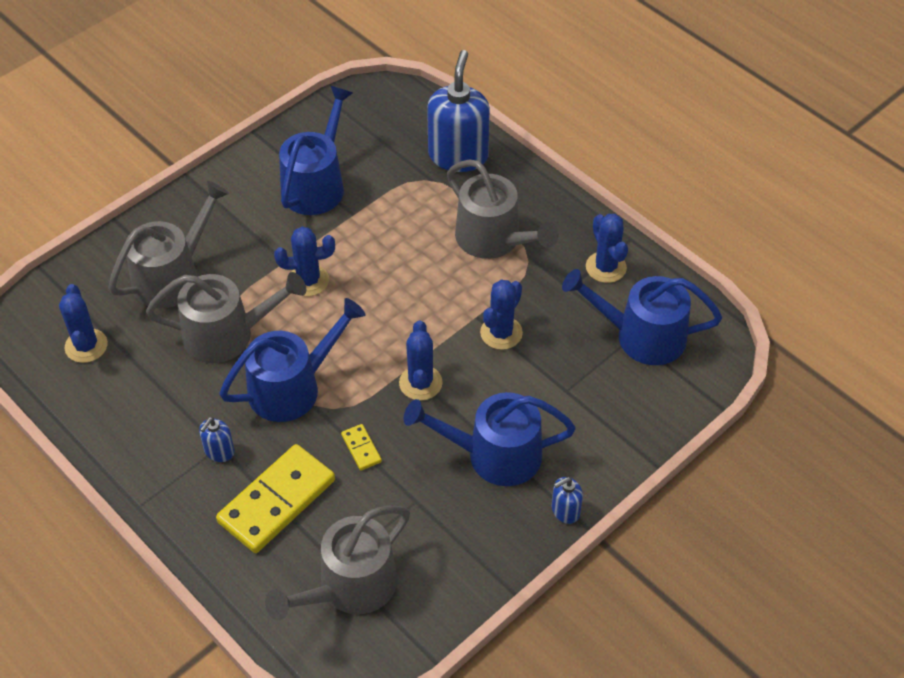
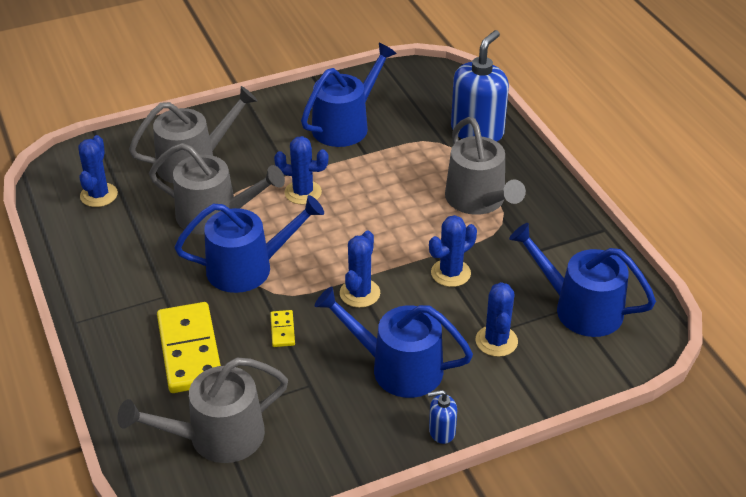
camera: 20 degrees right, 10 degrees down
(219, 451) = (162, 299): blue soap dispenser -> none
(276, 501) = (189, 350): yellow domino -> yellow domino turned 75 degrees counterclockwise
(606, 267) = (571, 246): blue cactus -> blue cactus (496, 341)

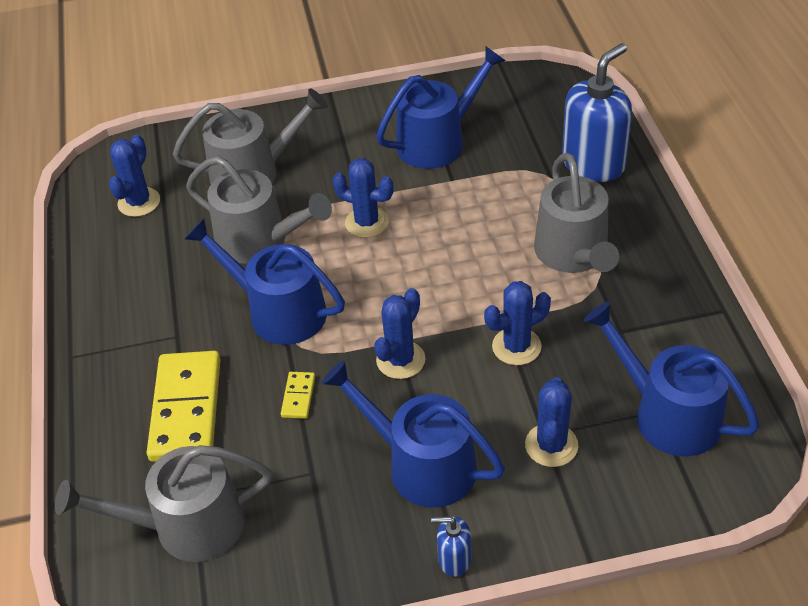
camera: 15 degrees right, 5 degrees up
(247, 268) = (279, 311): blue watering can -> blue watering can turned 150 degrees counterclockwise

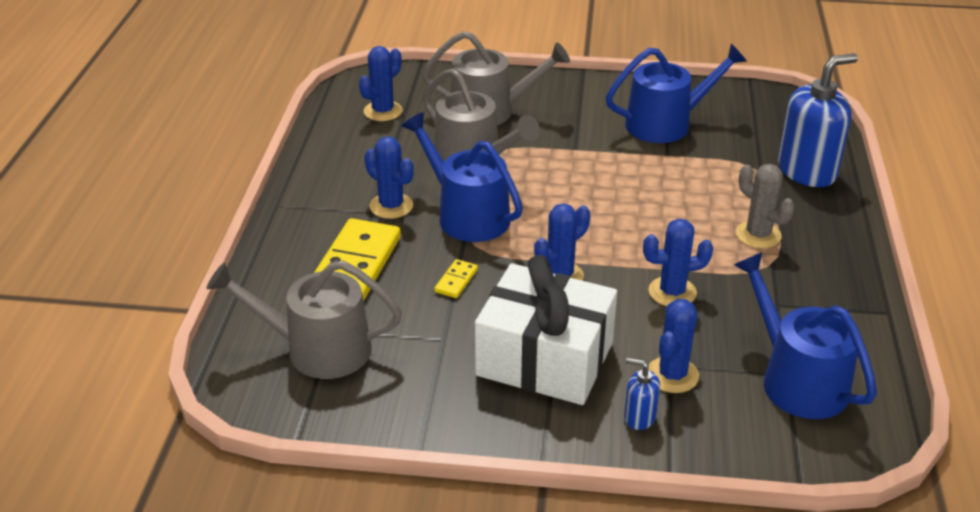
camera: 15 degrees right, 10 degrees down
(367, 222) = (574, 169): blue cactus -> blue cactus (391, 206)
(422, 465) = (545, 359): blue watering can -> white gift
(454, 559) = (542, 437): blue soap dispenser -> blue soap dispenser (639, 417)
(573, 254) = (758, 235): grey watering can -> grey cactus

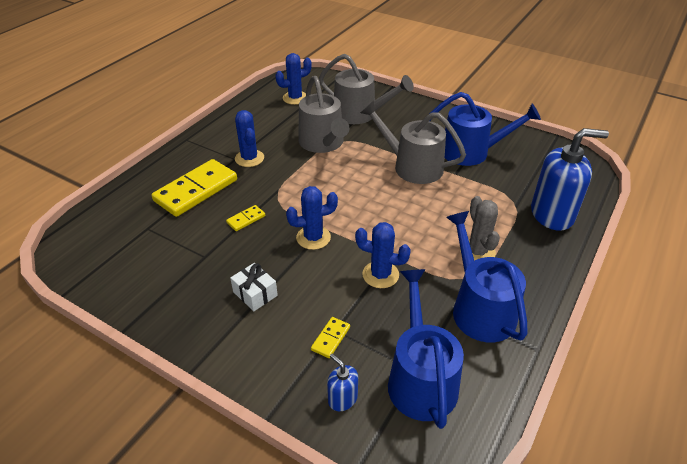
camera: 25 degrees right, 5 degrees up
(318, 349) = (128, 237): grey watering can -> grey watering can (412, 166)
(467, 215) = (289, 178): blue watering can -> blue watering can (480, 309)
(545, 359) = (255, 294): white gift -> white gift, size x0.42
(639, 417) = (282, 362): blue soap dispenser -> blue soap dispenser (342, 399)
(672, 375) = (331, 338): blue cactus -> yellow domino

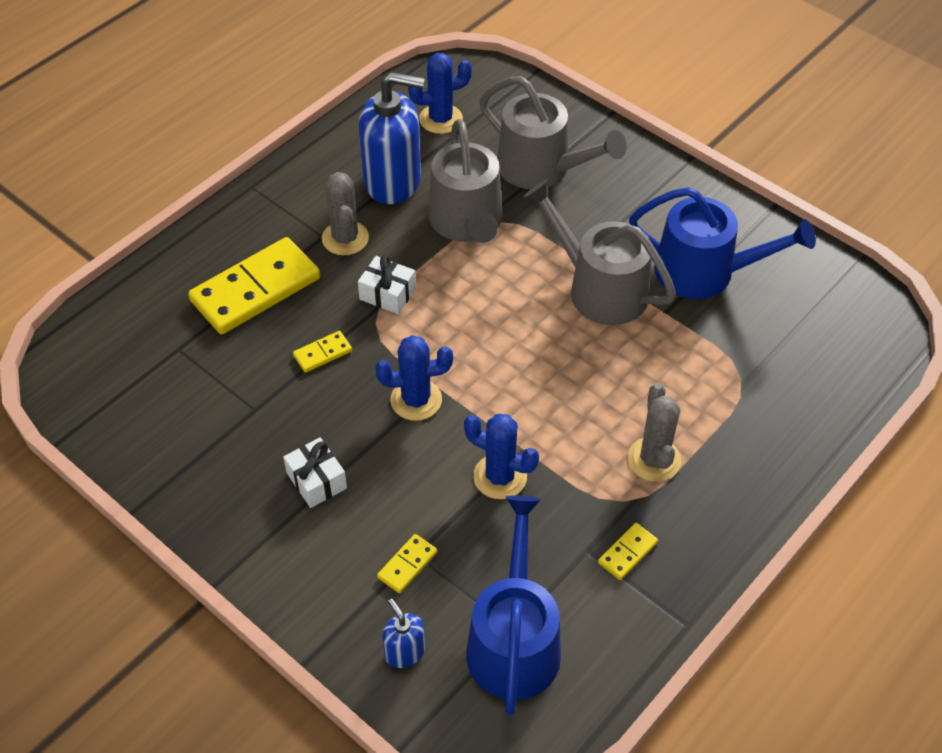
camera: 10 degrees right, 10 degrees up
(249, 158) = (345, 238): blue cactus -> grey cactus
(282, 183) = (387, 294): none -> white gift
(480, 309) = (627, 552): blue watering can -> yellow domino
(552, 214) = (793, 411): blue soap dispenser -> blue soap dispenser (393, 181)

